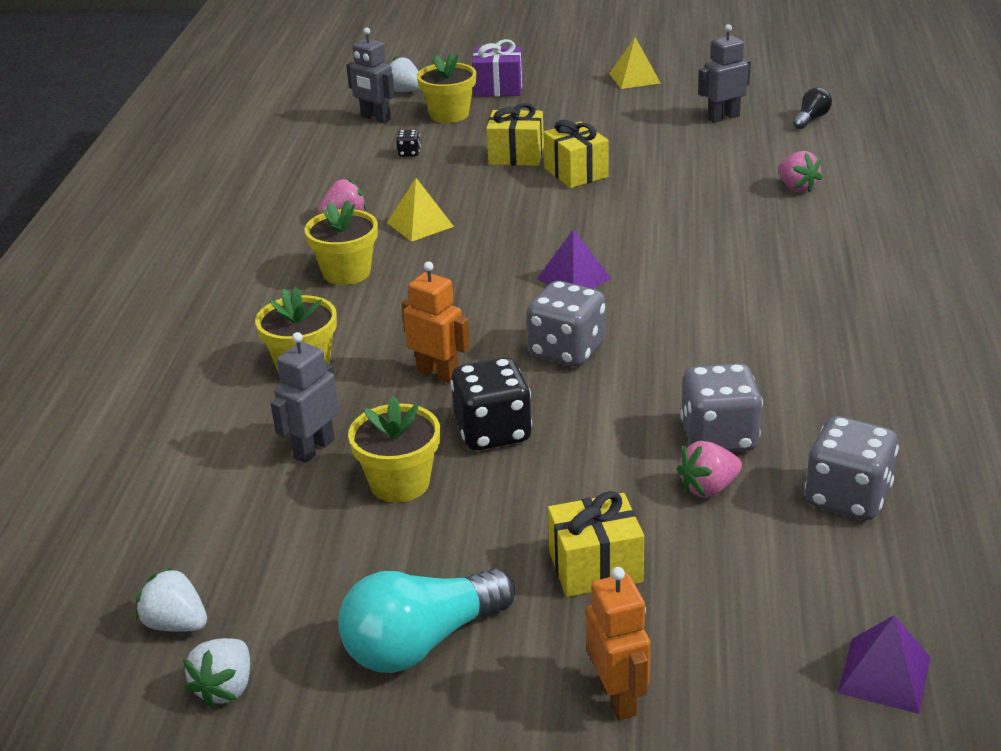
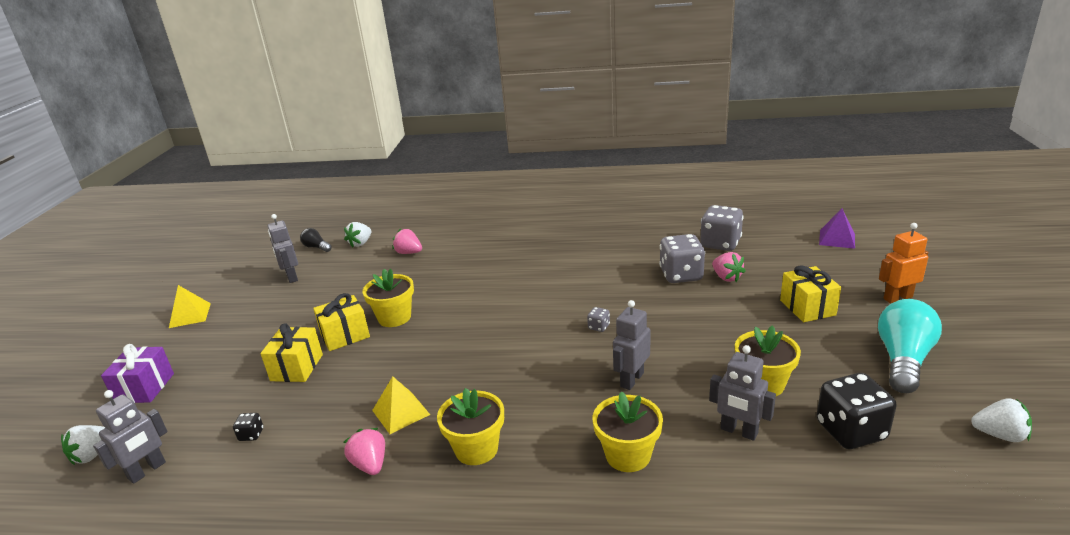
camera: 90 degrees left, 5 degrees down
(176, 624) = (963, 472): white strawberry -> white strawberry (360, 243)
(421, 642) = (903, 360): turquoise light bulb -> turquoise light bulb turned 120 degrees counterclockwise
(438, 374) = (631, 380): orange robot -> grey robot
(449, 114) = (180, 415): yellow flower pot -> yellow flower pot (394, 317)
(493, 432) = (696, 350): black dice -> black dice (850, 431)
(567, 351) = (599, 327): grey dice -> grey dice, size x0.44
(574, 278) = (506, 329): purple pyramid -> none
(796, 187) = (409, 253): pink strawberry -> pink strawberry turned 120 degrees counterclockwise

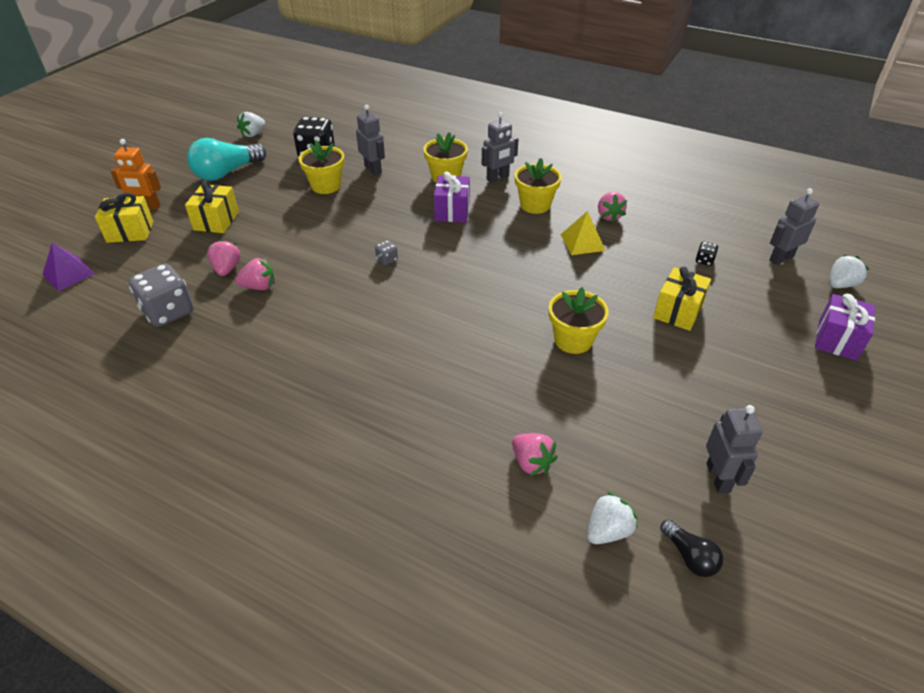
camera: 160 degrees left, 15 degrees up
(190, 315) = (851, 446): yellow pyramid -> none
(345, 335) = (630, 334): yellow gift -> yellow gift (130, 232)
(577, 402) = (452, 211): none -> purple gift
(631, 380) = (403, 213): grey robot -> grey robot (498, 178)
(681, 275) = (259, 287): grey dice -> pink strawberry
(999, 435) = (253, 134): white strawberry -> white strawberry turned 90 degrees counterclockwise

